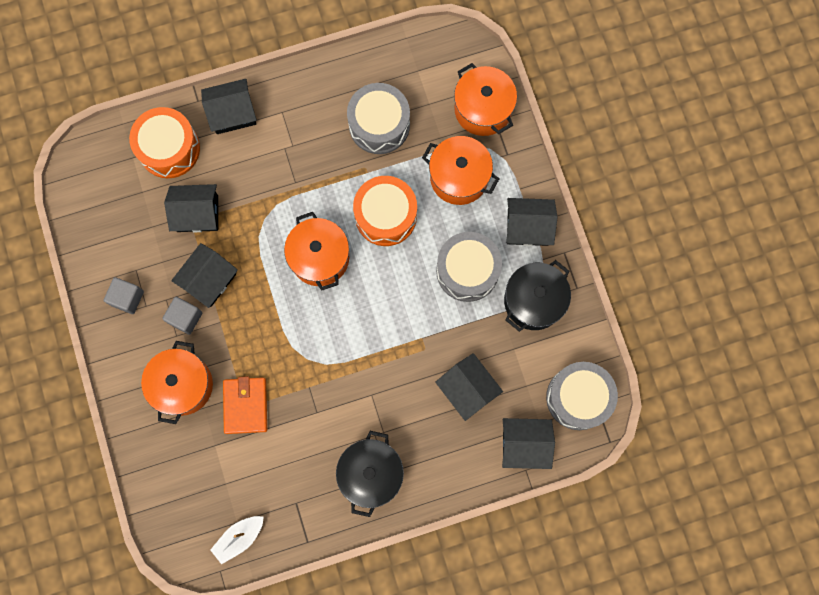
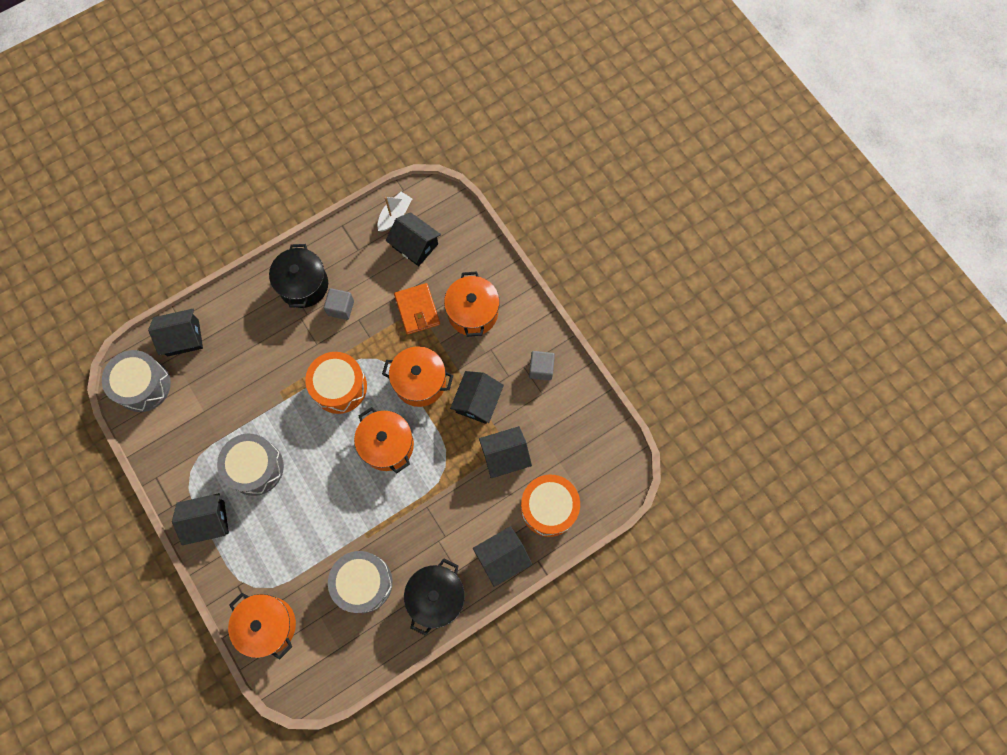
camera: 165 degrees right, 5 degrees down
(185, 318) = (487, 365): grey cube -> grey cube (341, 308)
(386, 216) = (338, 497): orange drum -> orange drum (339, 387)
(459, 177) = (278, 551): orange pot -> orange pot (420, 382)
(467, 389) = (237, 369): black house -> black house (415, 245)
(533, 301) = (192, 456): black pot -> black pot (436, 597)

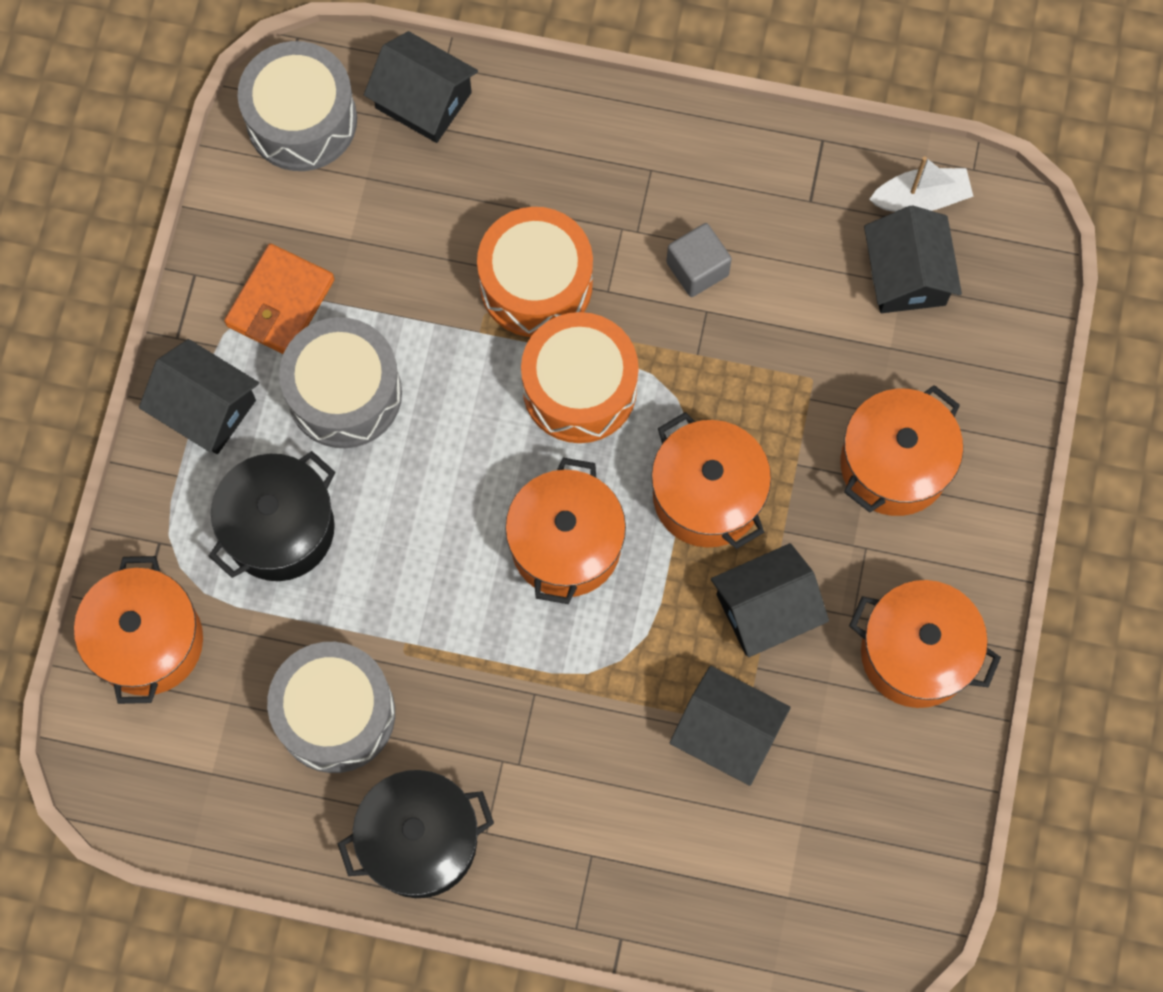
camera: 45 degrees right, 0 degrees up
(303, 285) = (674, 181): black pot -> black pot (279, 529)
(417, 310) = (811, 380): orange wallet -> orange wallet (280, 303)
(502, 557) = (572, 880): black house -> none
(541, 369) = (916, 653): grey cube -> orange pot
(549, 508) = (716, 877): orange drum -> orange drum (536, 284)

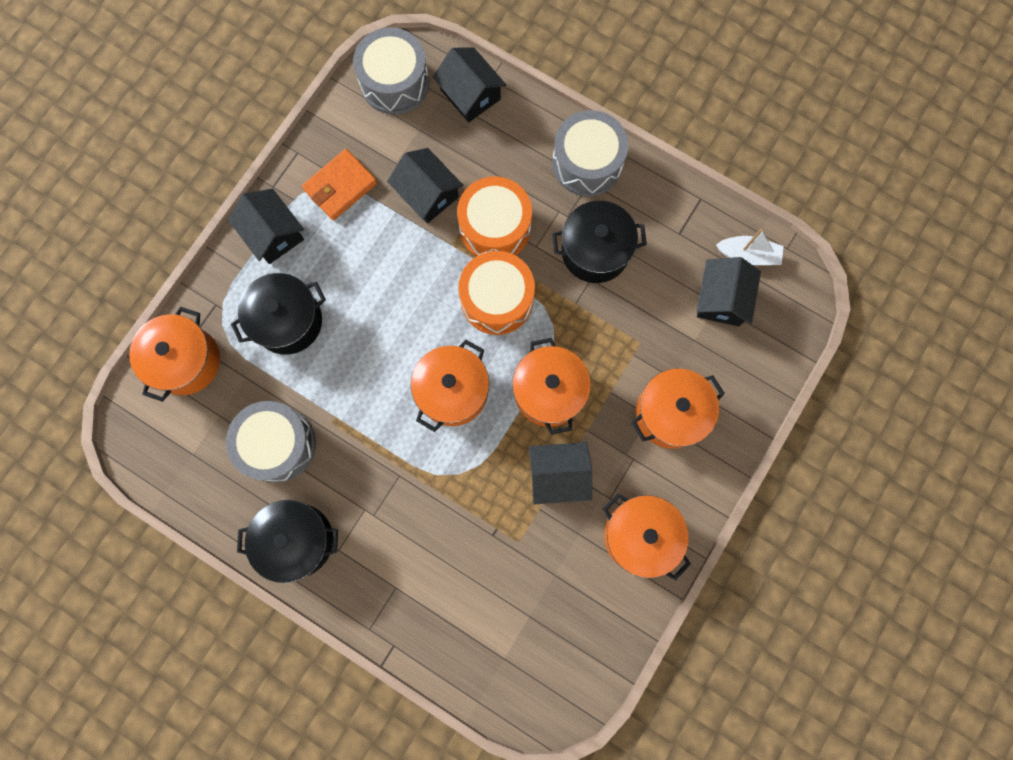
camera: 20 degrees right, 5 degrees up
(344, 393) = (357, 253): grey drum -> grey drum (587, 163)
(697, 269) = (595, 251): grey cube -> black pot
(727, 732) = (506, 542): black house -> black house (427, 194)

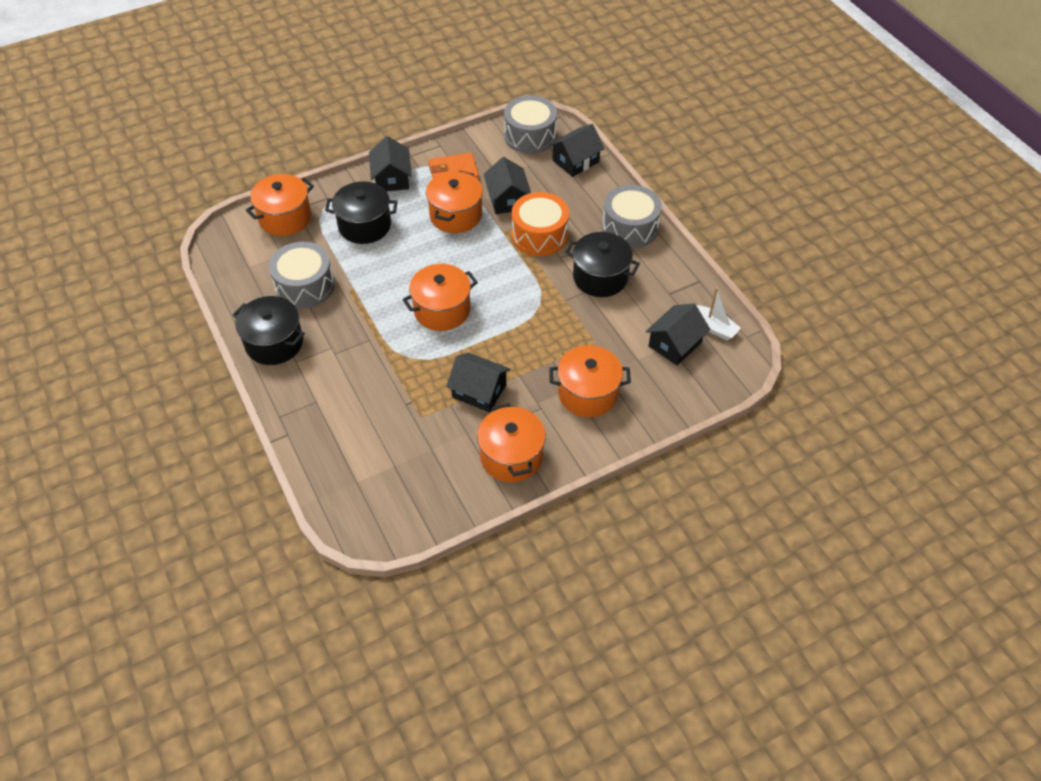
camera: 30 degrees right, 25 degrees down
(470, 94) = (575, 161): black house -> black house turned 60 degrees clockwise
(497, 299) = (511, 274): orange drum -> none
(549, 392) = (508, 340): orange pot -> orange pot (456, 215)

